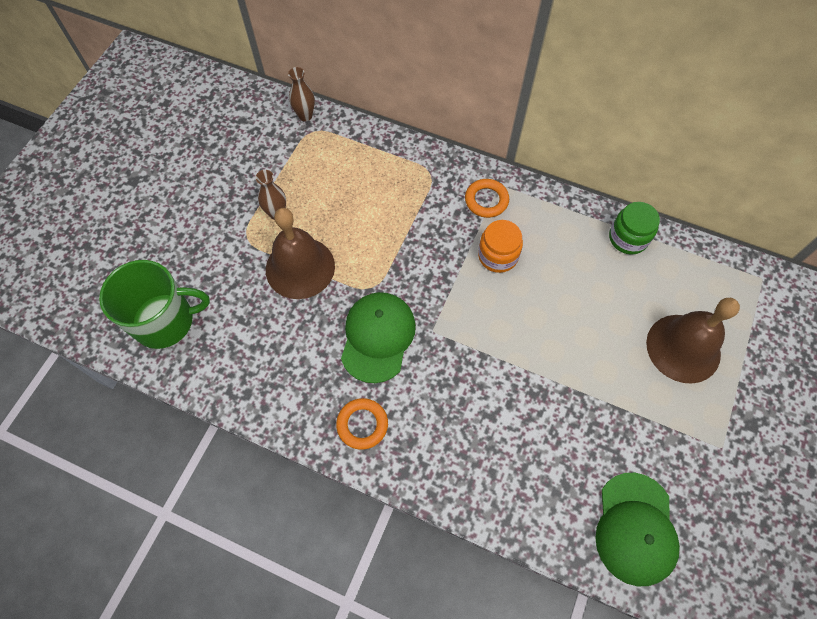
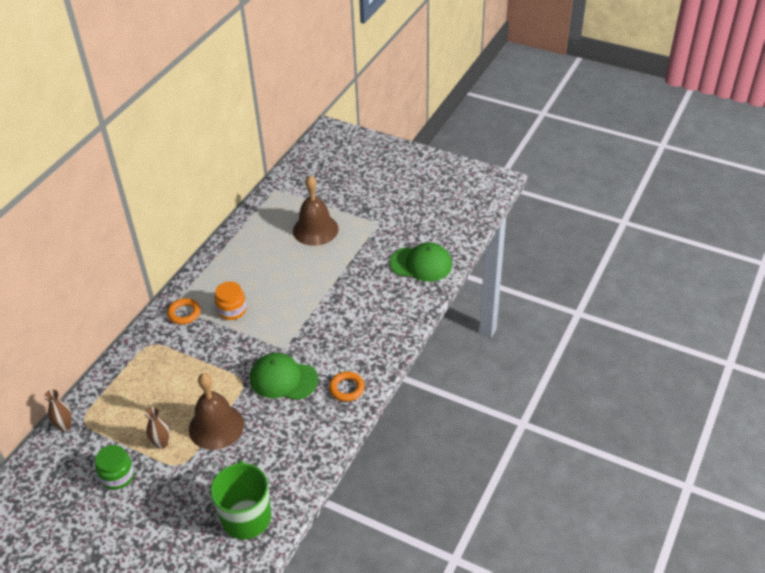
camera: 85 degrees left, 20 degrees down
(628, 238) = (233, 244): green jar -> green jar (117, 476)

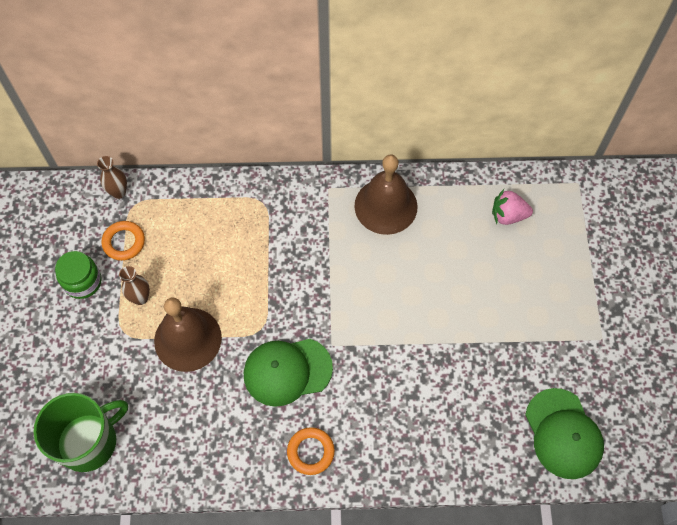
camera: 60 degrees right, 20 degrees up
(184, 313) = (323, 207): orange ring -> orange ring (124, 242)
(232, 310) = (356, 254): orange jar -> none
(269, 228) = (508, 215): none -> pink strawberry
(283, 379) = (287, 371): green cap -> green cap turned 90 degrees counterclockwise
(315, 229) = (540, 270): brown bell -> brown bell (386, 206)

